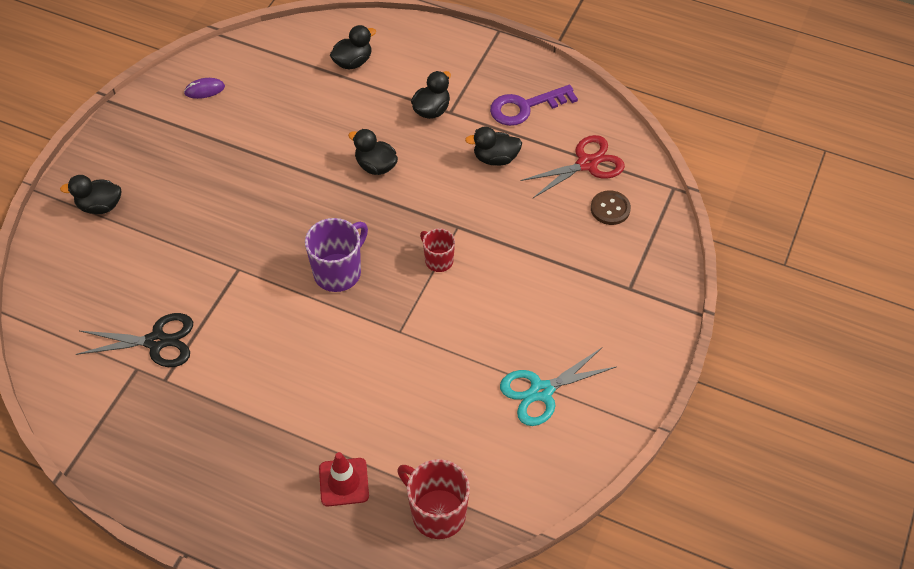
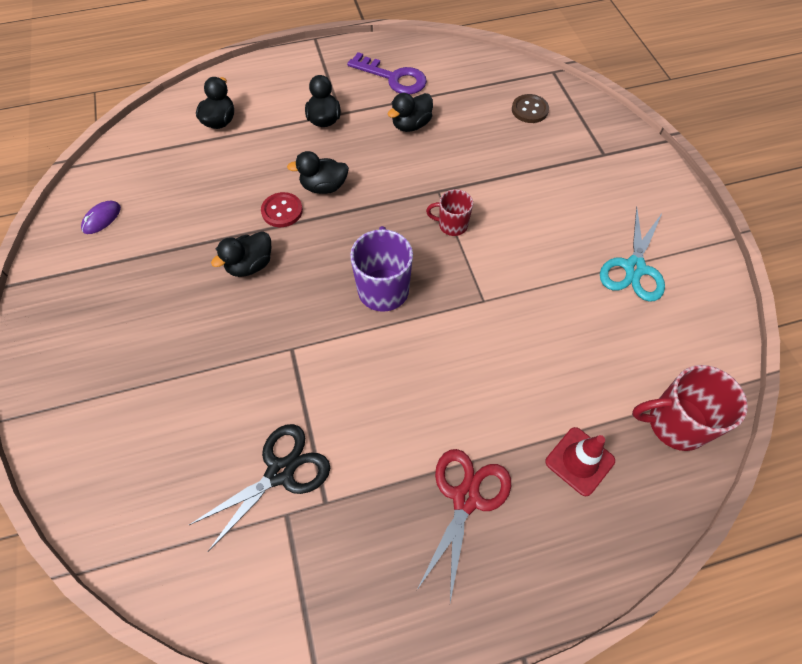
camera: 40 degrees left, 5 degrees up
(100, 206) = (91, 387): black duck -> black duck (250, 265)
(327, 165) = (282, 211): none -> red button
(525, 107) = (393, 78): purple key -> purple key turned 90 degrees counterclockwise
(587, 164) = (479, 90): red scissors -> red scissors (466, 498)

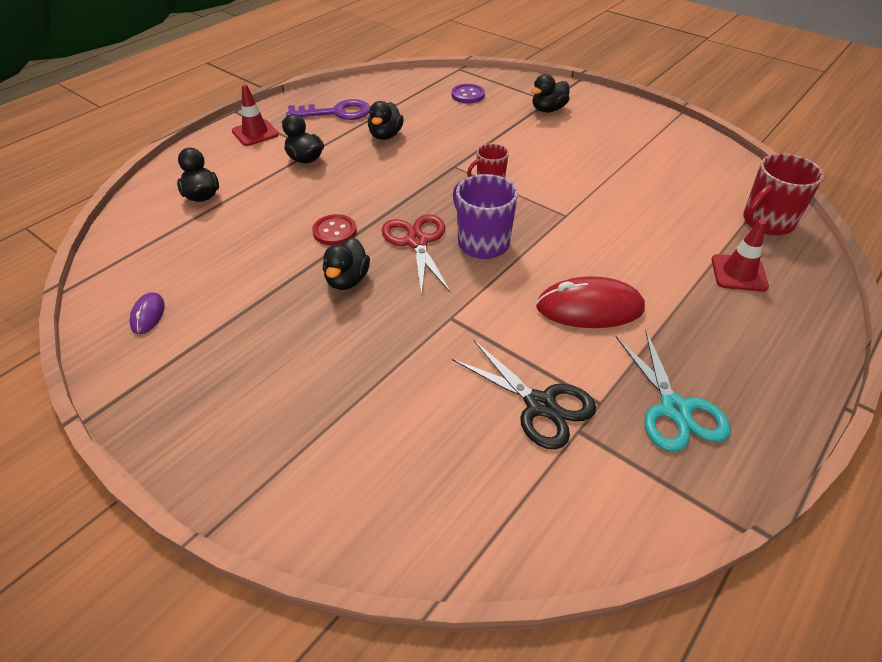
camera: 35 degrees left, 15 degrees down
(280, 472) = (540, 405): black scissors -> black scissors turned 120 degrees clockwise
(310, 71) = (255, 133): none -> red traffic cone
(324, 187) = (355, 201): black duck -> black duck (548, 109)
(406, 409) = (589, 308): none -> red mouse
(466, 498) = (695, 337): red scissors -> red scissors (417, 242)
(529, 110) = (468, 95): brown button -> purple button
(634, 268) = (642, 152): turquoise scissors -> turquoise scissors (674, 409)

